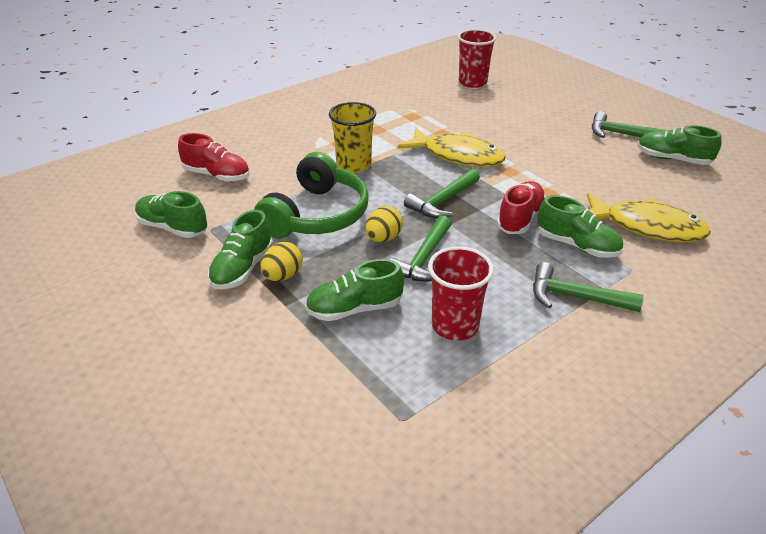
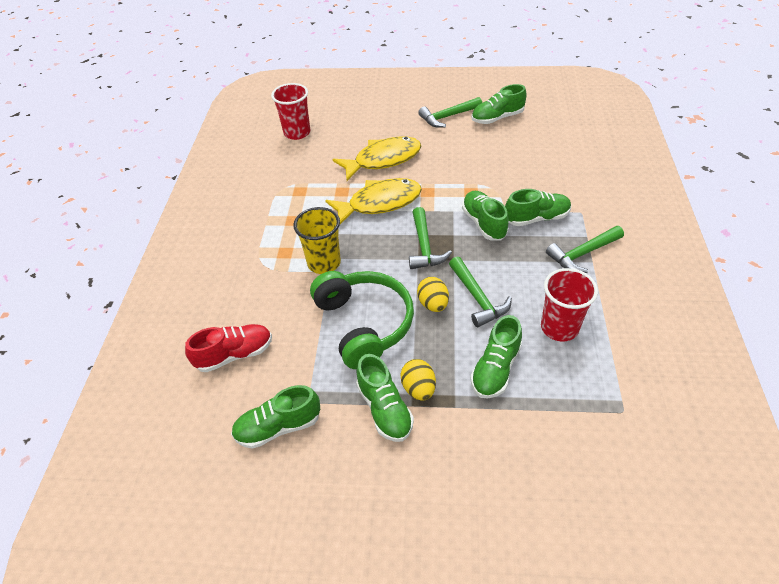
camera: 45 degrees left, 10 degrees up
(520, 218) = (484, 223): red shoe -> green shoe
(647, 227) = (549, 177): yellow fish -> yellow fish (383, 160)

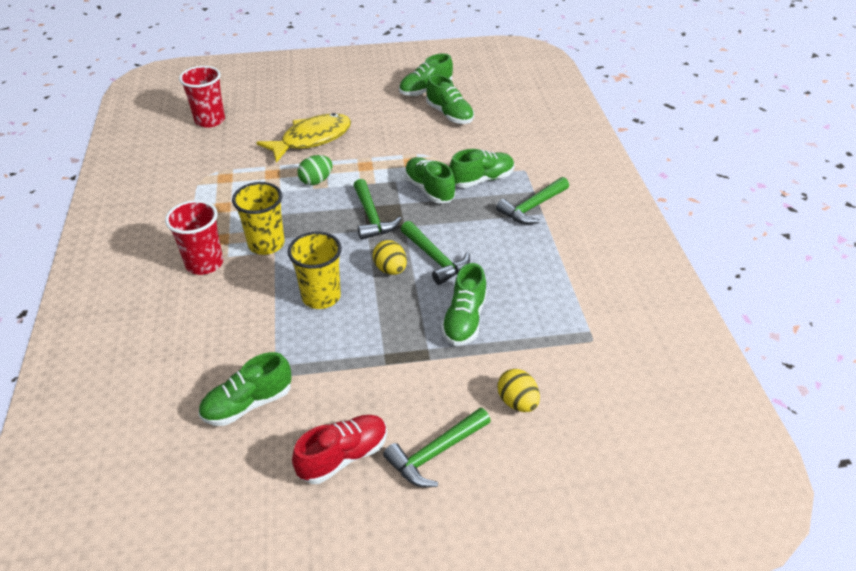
camera: 15 degrees left, 5 degrees down
(234, 354) = (184, 343): red shoe -> red shoe (343, 456)
(364, 324) = (321, 296): green headphones -> yellow cup
(380, 203) = (316, 181): yellow fish -> green egg
(384, 409) = (358, 371): green shoe -> green shoe (449, 114)
(418, 388) = (390, 348): yellow egg -> yellow egg (517, 402)
(447, 117) = (373, 92): green hammer -> green hammer (435, 453)
(559, 327) = (520, 275): red cup -> red cup (204, 263)

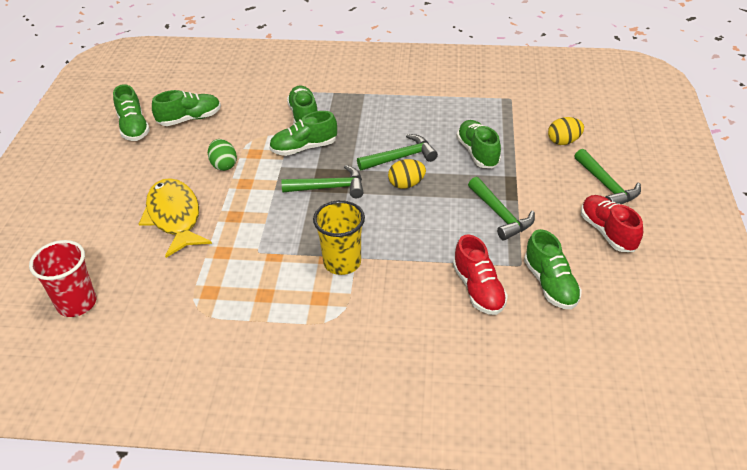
camera: 75 degrees left, 0 degrees up
(204, 263) = (356, 311): red cup -> none
(236, 344) = (478, 289): none -> red shoe
(316, 181) = (253, 219): green egg -> green egg (224, 165)
(321, 296) = (429, 230): yellow cup -> none
(464, 320) = (477, 153): green shoe -> green shoe turned 135 degrees counterclockwise
(532, 207) = (354, 97): green hammer -> green hammer (500, 215)

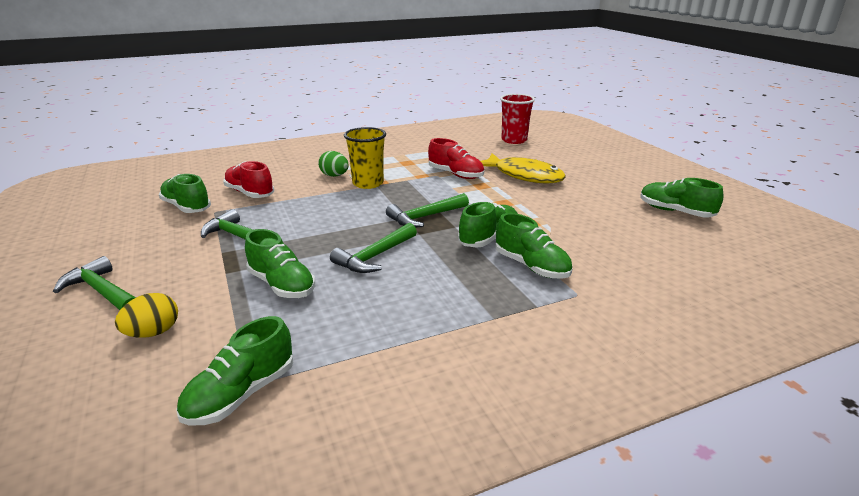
camera: 150 degrees right, 15 degrees down
(190, 119) = (642, 231): green shoe -> green shoe (241, 394)
(224, 165) = (542, 208): green egg -> green egg (334, 176)
(406, 184) = (351, 236): yellow egg -> none
(607, 232) = (118, 250): red shoe -> red shoe (455, 174)

